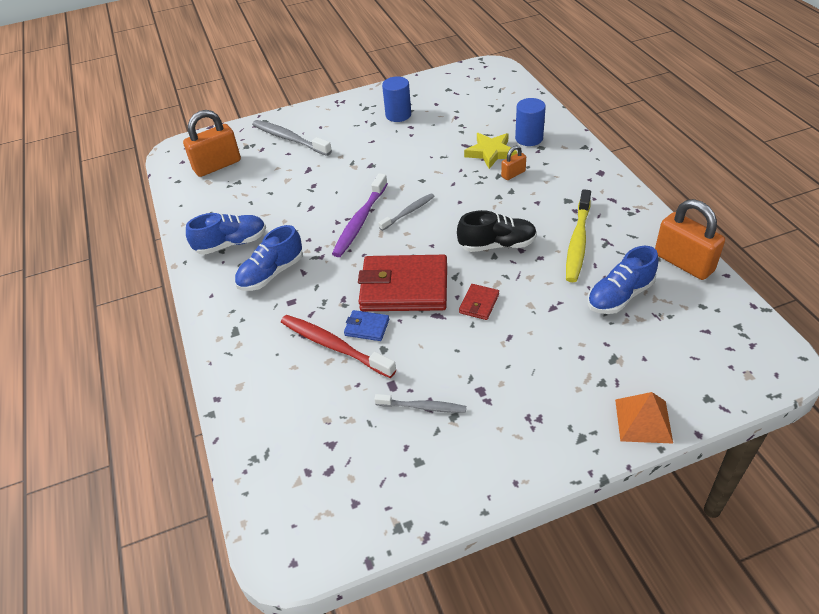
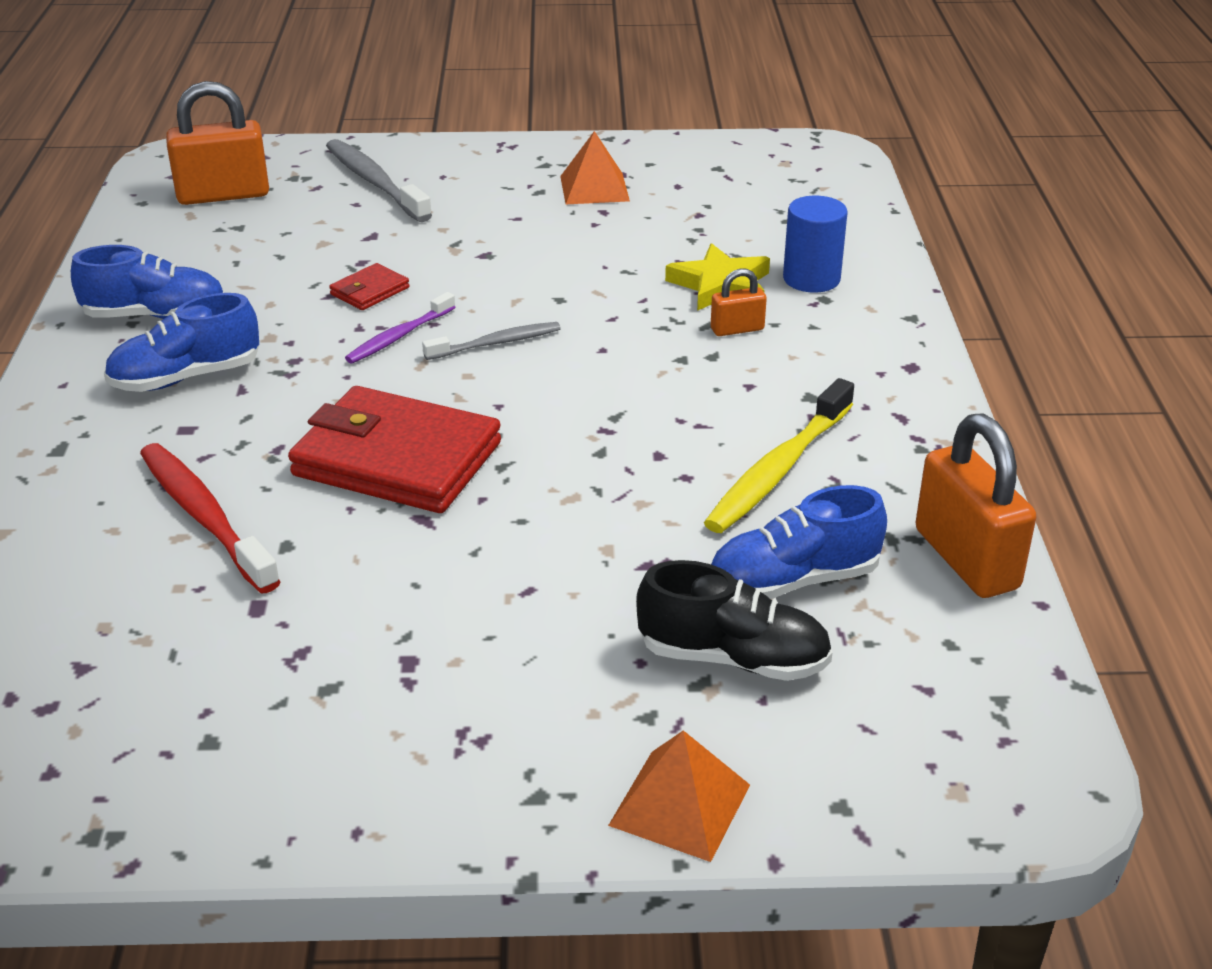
camera: 15 degrees right, 10 degrees down
(360, 221) = (399, 336): purple toothbrush -> purple toothbrush, size x0.61
(367, 327) = (283, 503): blue wallet -> none
(398, 115) = (594, 188): blue cylinder -> orange pyramid
(423, 407) = (284, 657): grey toothbrush -> none
(479, 304) = (512, 521): red wallet -> red wallet (369, 291)
(497, 245) = (619, 435): black shoe -> black shoe (733, 658)

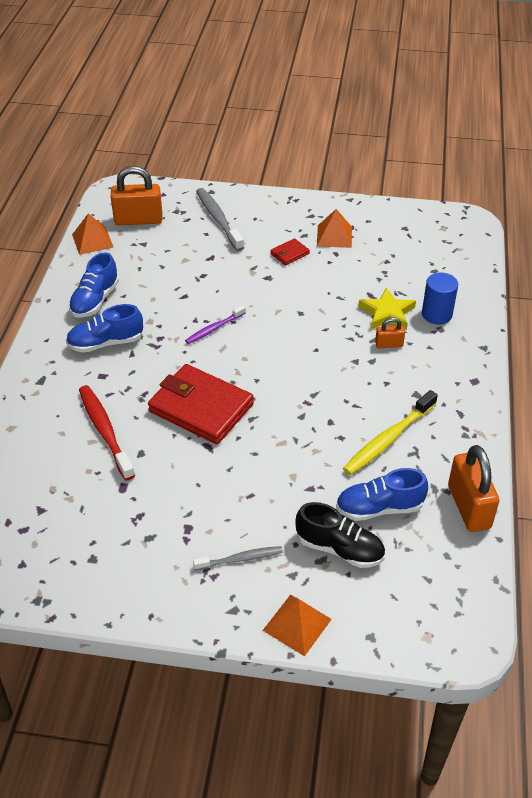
camera: 10 degrees right, 10 degrees up
(138, 230) = (92, 241): none -> orange pyramid
(155, 316) = (95, 300): blue shoe -> blue shoe turned 105 degrees clockwise
(369, 291) = (204, 296): red wallet -> red wallet (289, 254)
(496, 343) = (262, 339): grey toothbrush -> grey toothbrush (240, 559)

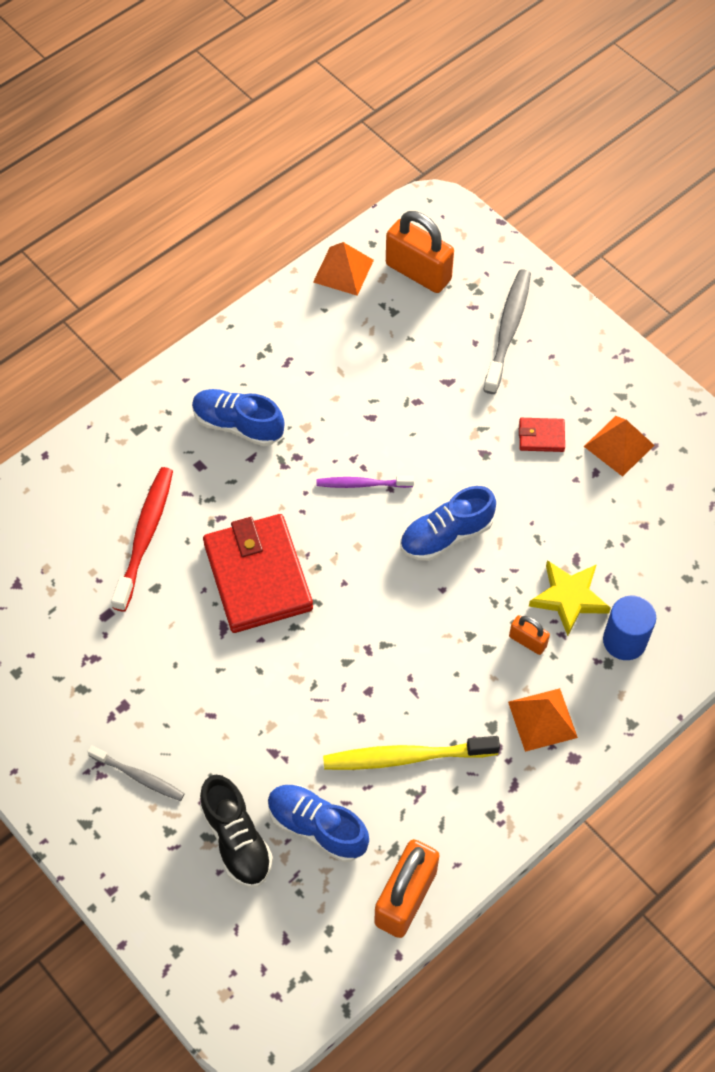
camera: 40 degrees right, 15 degrees up
(95, 300) = (275, 359): blue shoe -> blue shoe (446, 535)
(297, 624) = (125, 884): orange pyramid -> orange pyramid (542, 719)

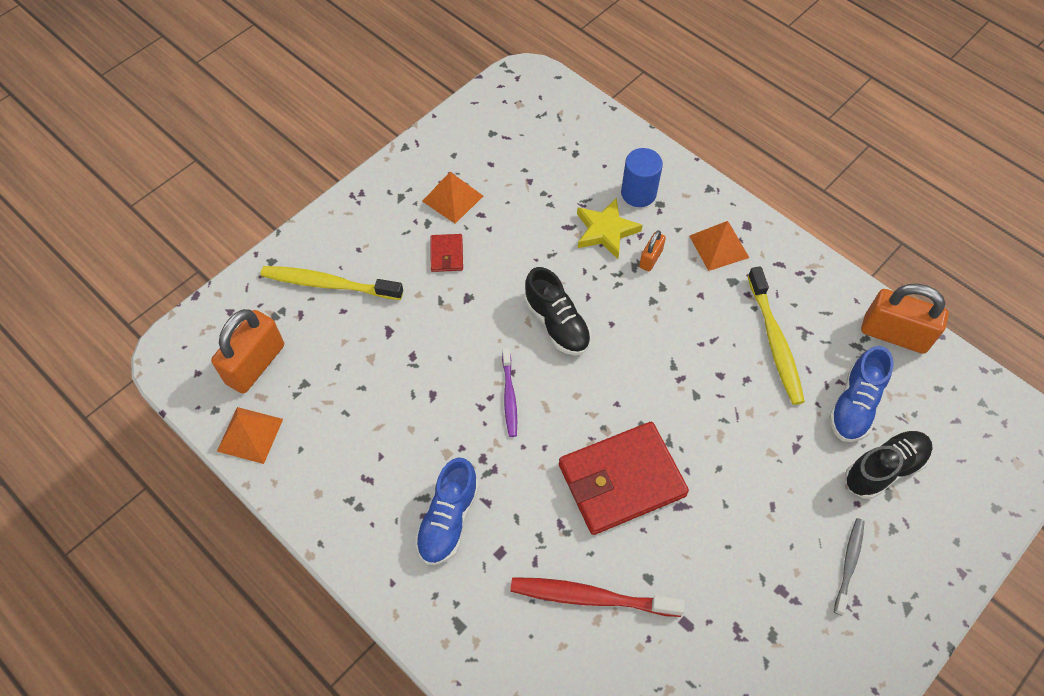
camera: 95 degrees left, 0 degrees up
(446, 535) = (557, 323): blue shoe -> black shoe
(508, 330) = (328, 284): grey toothbrush -> yellow toothbrush

